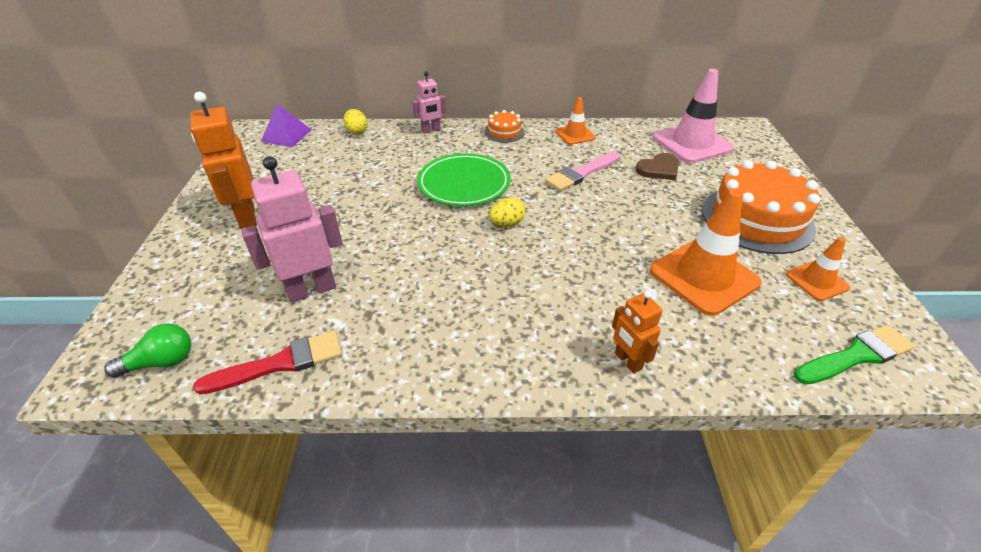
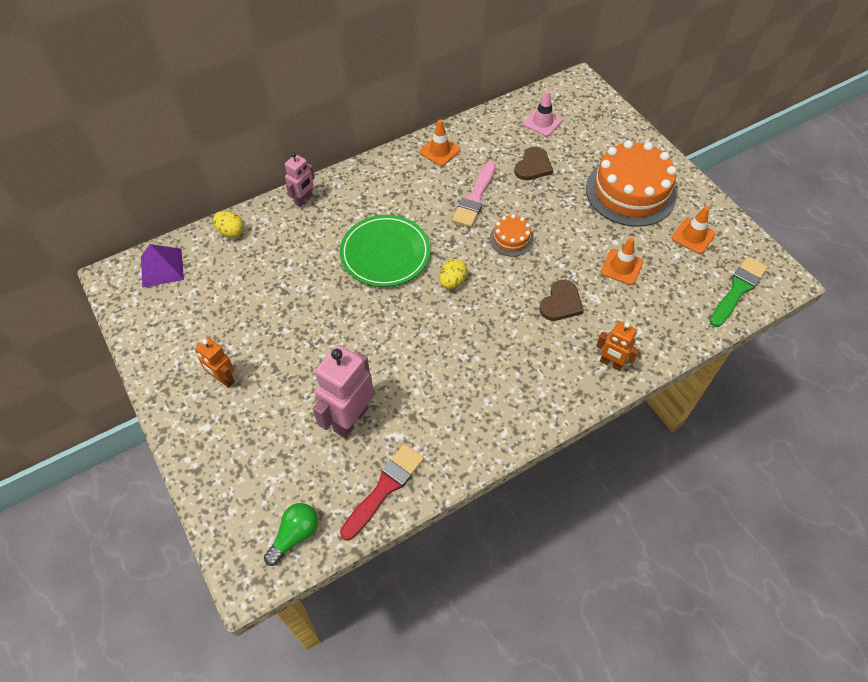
camera: 30 degrees left, 15 degrees up
(246, 217) = (223, 379): orange robot -> orange robot, size x0.57
(504, 132) = (374, 173): orange cake -> orange cake (511, 239)
(608, 281) = (561, 303): none -> brown heart
(692, 143) = (542, 122): pink traffic cone -> pink traffic cone, size x0.54
(703, 277) = (621, 267): orange traffic cone -> orange traffic cone, size x0.54

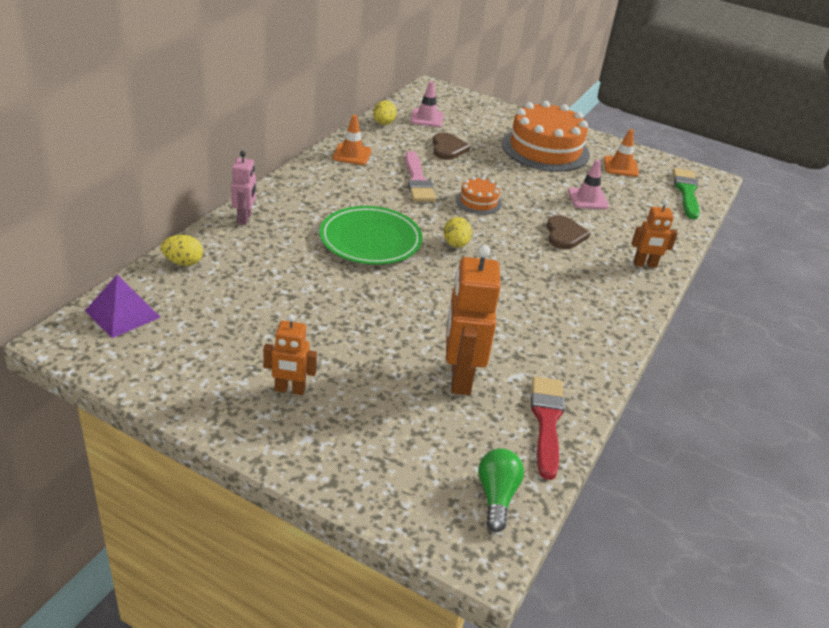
camera: 35 degrees left, 20 degrees down
(350, 419) = (460, 378): pink robot -> orange robot
(496, 119) = (383, 123): none -> yellow egg
(621, 267) = (587, 199): orange traffic cone -> pink traffic cone

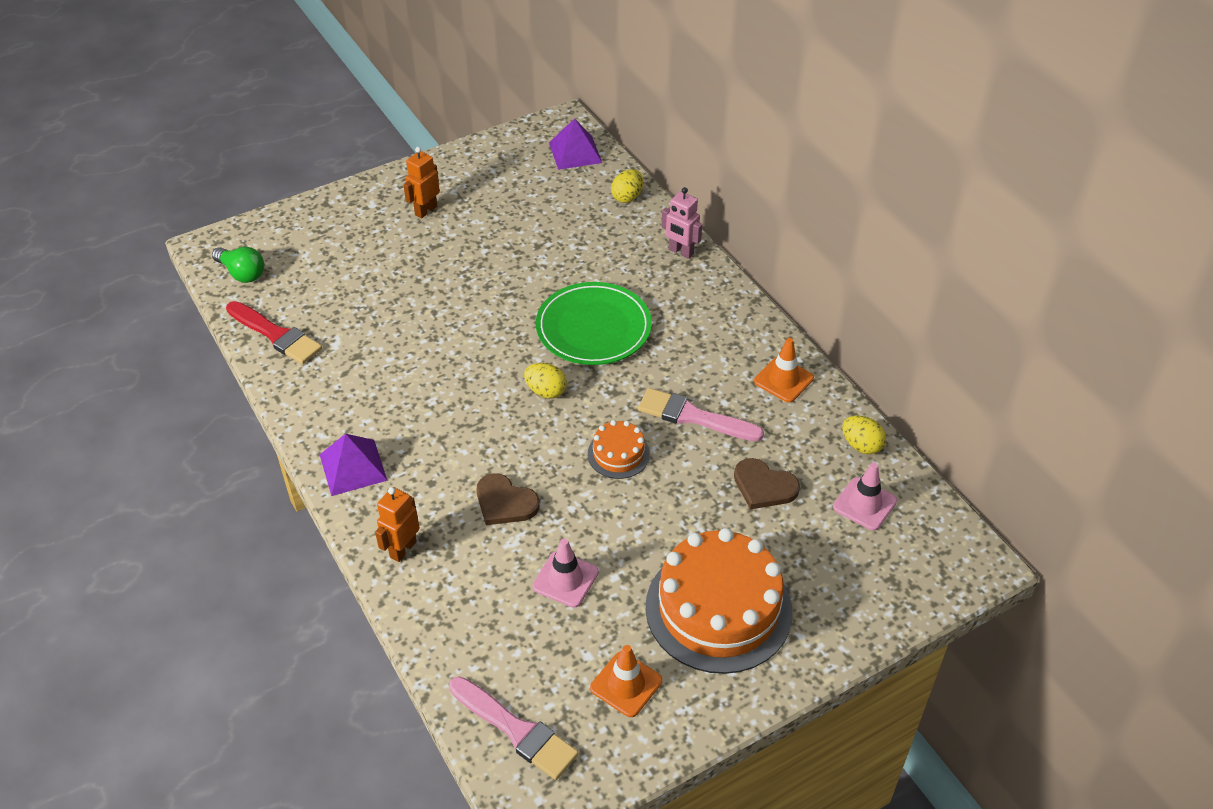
camera: 125 degrees right, 10 degrees up
(460, 378) = (362, 306): orange robot -> none
(616, 311) = (353, 467): none -> purple pyramid
(686, 192) = (516, 730): green brush -> pink brush

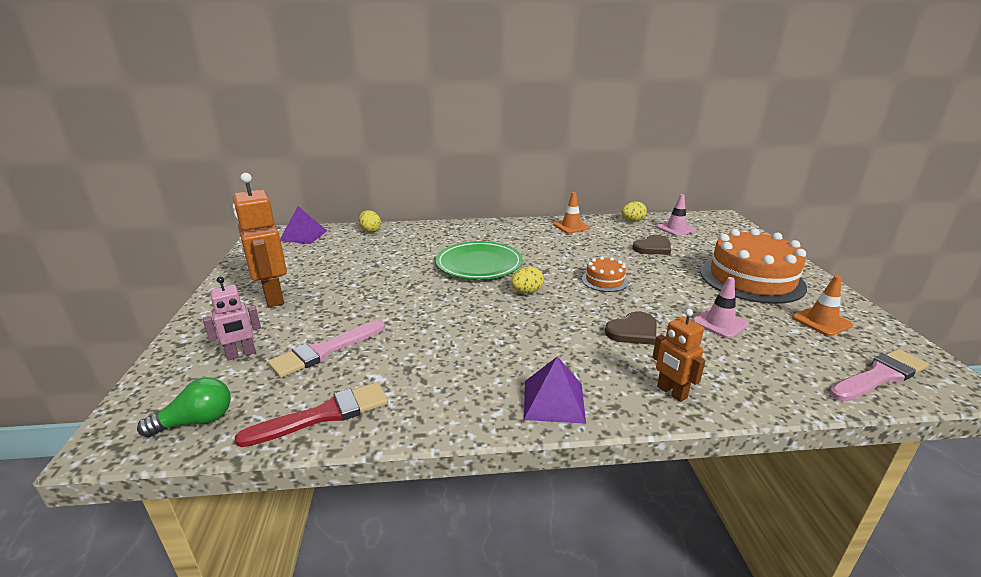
camera: 65 degrees left, 20 degrees down
(425, 210) = (273, 297): orange robot -> orange robot, size x1.74
(680, 252) = (439, 228): pink robot -> pink robot (241, 354)
(693, 417) = (584, 253): pink brush -> pink brush (325, 351)

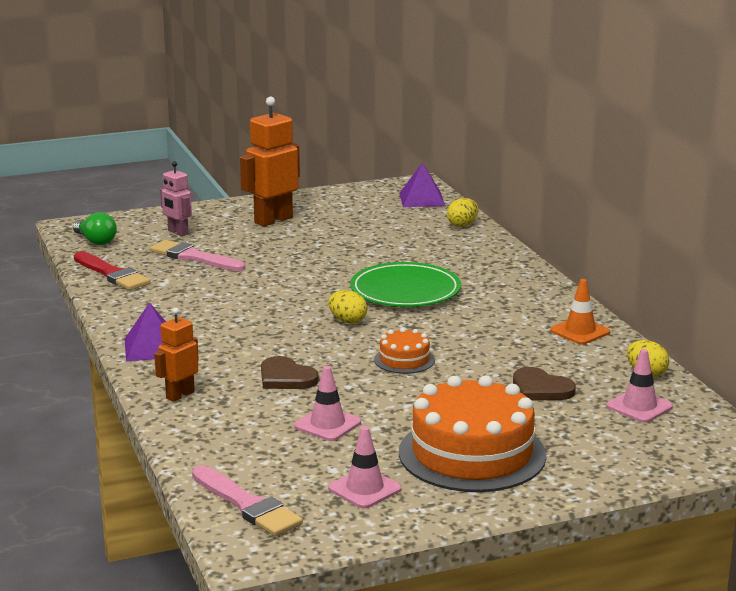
camera: 75 degrees right, 5 degrees down
(821, 321) = (364, 489): orange traffic cone -> pink traffic cone

